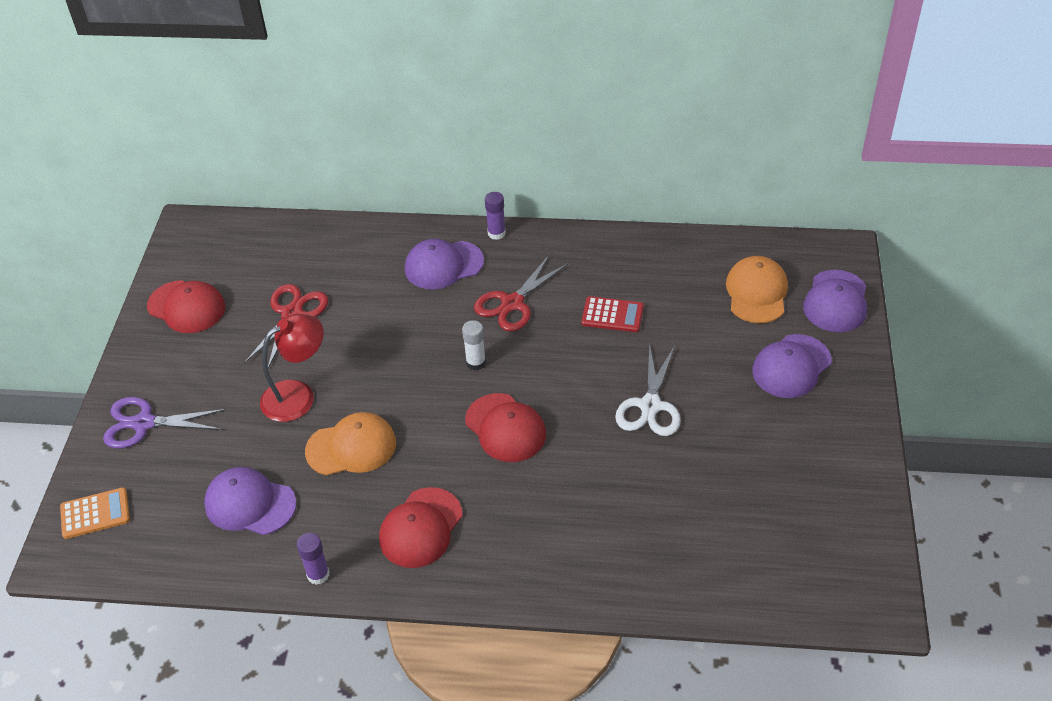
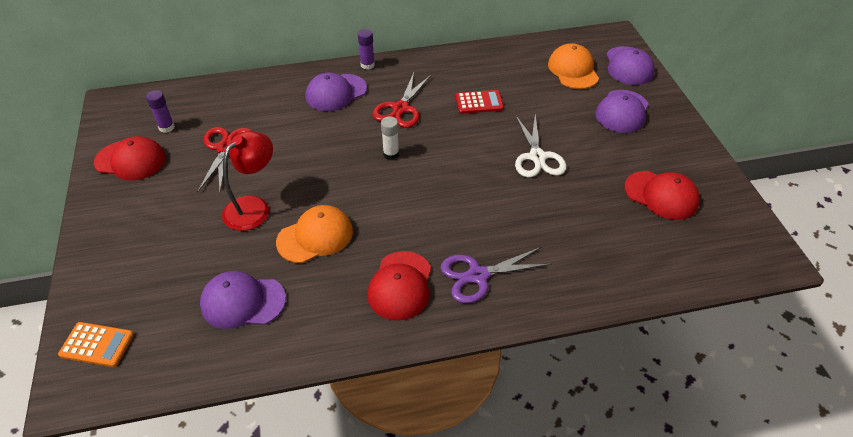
camera: 20 degrees left, 0 degrees up
(95, 514) = (97, 345): orange calculator -> orange calculator turned 45 degrees clockwise
(144, 423) = (121, 258): purple scissors -> purple scissors (478, 275)
(318, 574) = (327, 345): purple glue stick -> purple glue stick (166, 127)
(505, 428) = (435, 195): red cap -> red cap (661, 195)

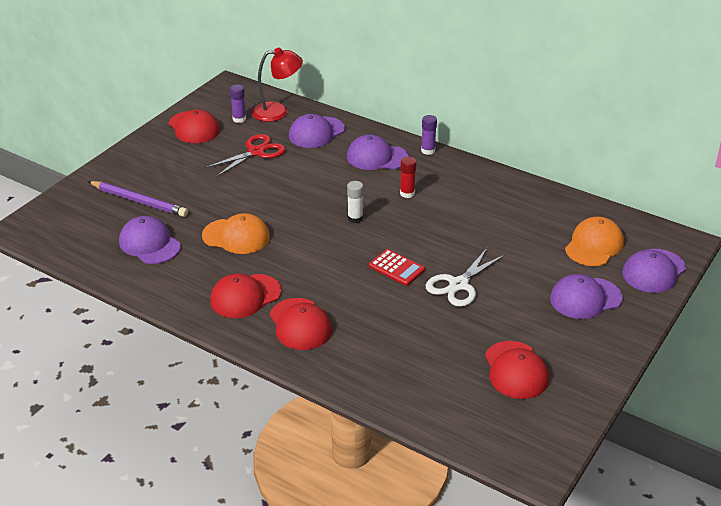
camera: 45 degrees right, 10 degrees down
(97, 345) = (56, 216): orange calculator -> none
(172, 267) = (139, 201): none -> purple pencil
(253, 207) = (225, 197): red lamp -> red lamp (277, 111)
(256, 100) = (316, 132): none -> purple cap
(401, 108) = (407, 193): red scissors -> red glue stick
(478, 275) = (300, 324): purple scissors -> red cap
(479, 102) = (473, 223): red calculator -> red calculator (396, 268)

